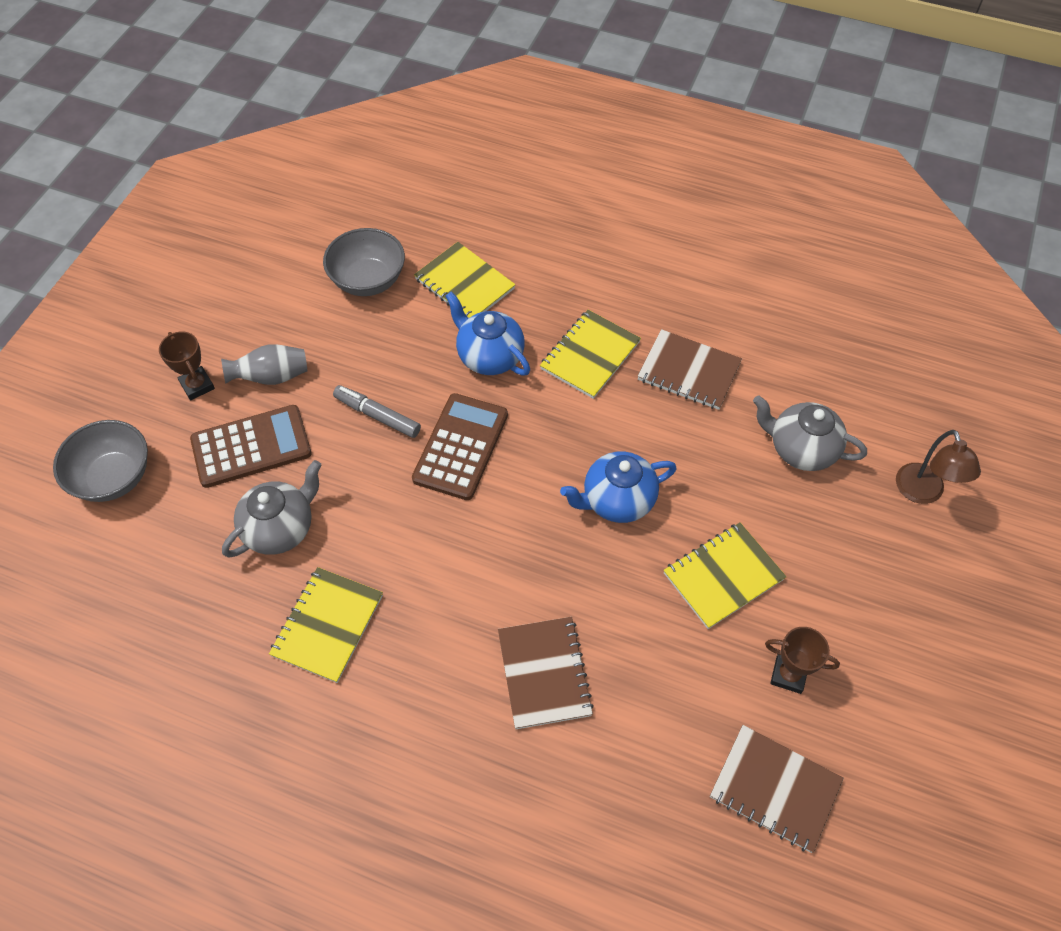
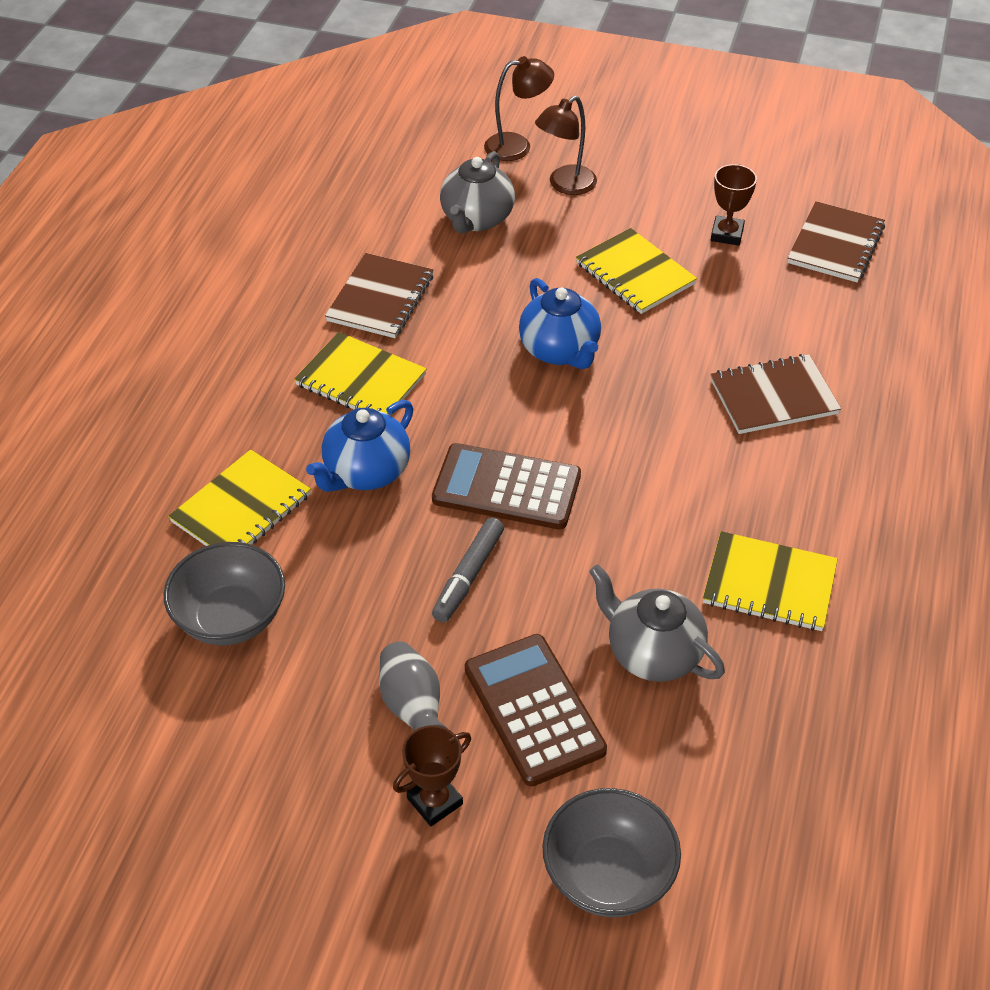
camera: 95 degrees left, 10 degrees down
(860, 530) = (565, 185): none -> brown lamp

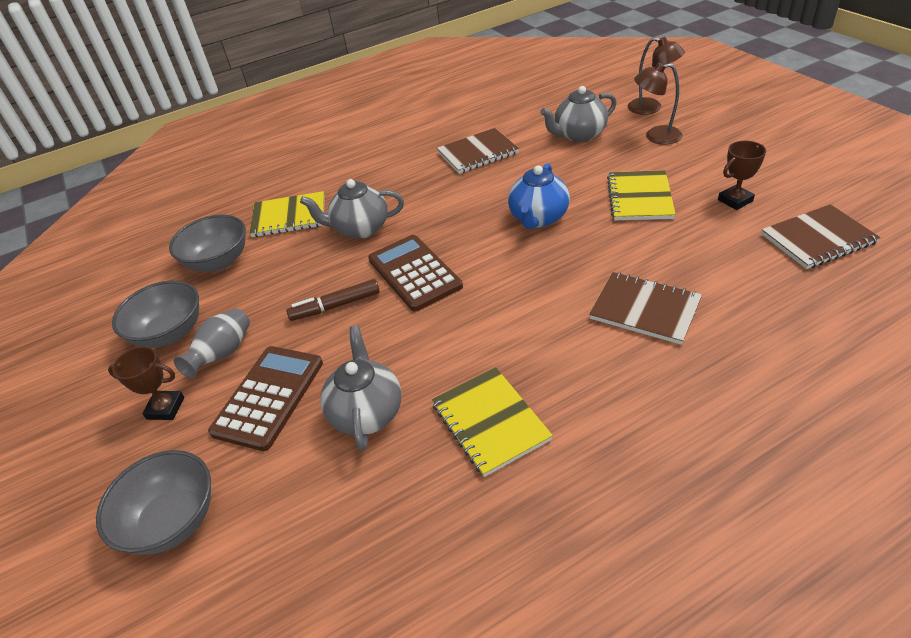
camera: 50 degrees right, 5 degrees down
(306, 733) = (170, 333): none -> grey bowl
(360, 380) = (416, 186): yellow notebook -> none
(366, 472) = (360, 229): blue teapot -> grey teapot
(468, 576) = (336, 306): grey marker -> brown marker

